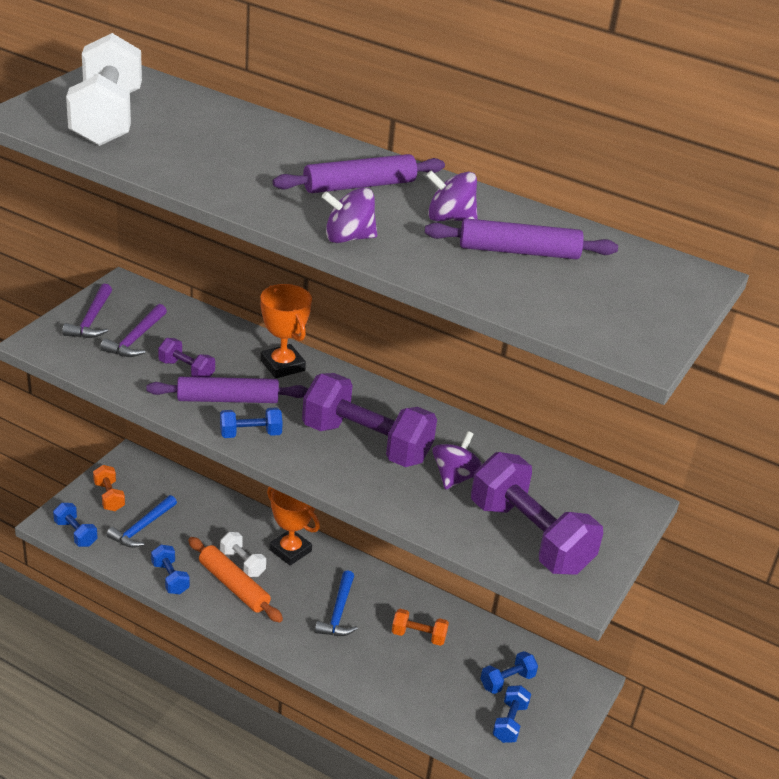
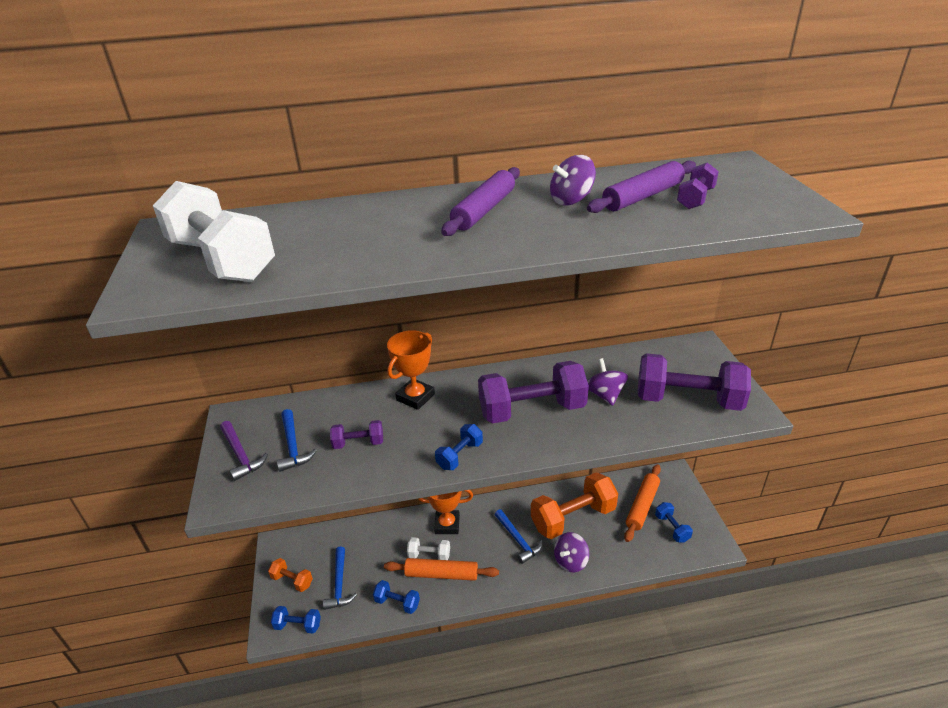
camera: 35 degrees left, 0 degrees up
(136, 339) = (293, 446): purple hammer -> blue hammer
(228, 399) = (413, 443): purple rolling pin -> none
(282, 365) = (415, 397): orange trophy -> orange trophy turned 75 degrees counterclockwise
(348, 238) = (544, 243): purple spinning top -> purple spinning top (570, 561)
(418, 636) = (573, 518): orange dumbbell -> orange dumbbell, size x2.11
(507, 681) = (642, 506): blue dumbbell -> orange rolling pin
(562, 280) = (695, 199): none -> purple dumbbell

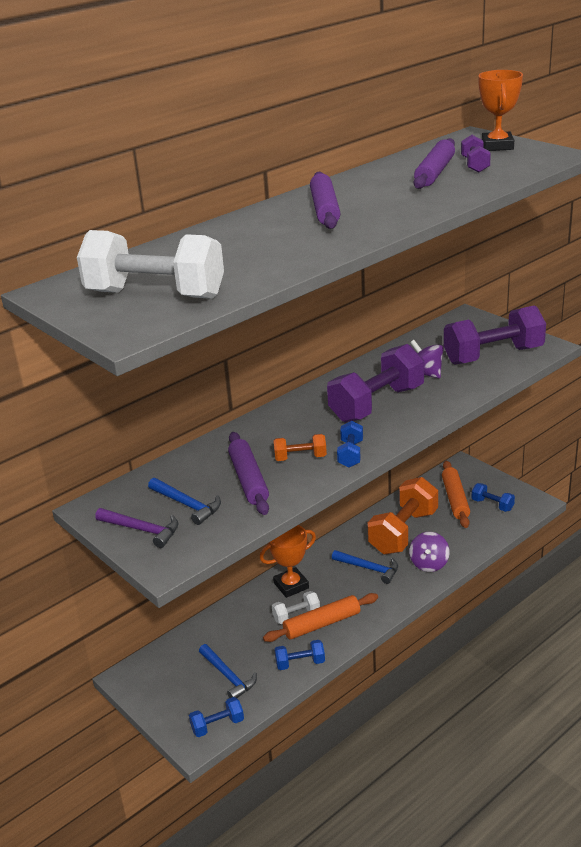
camera: 30 degrees left, 5 degrees down
(292, 580) = (174, 696): orange dumbbell -> orange dumbbell (300, 457)
(358, 443) = (249, 480): purple dumbbell -> purple rolling pin
(415, 397) = (262, 431): orange trophy -> orange trophy (497, 146)
(571, 200) = (384, 187): purple spinning top -> none

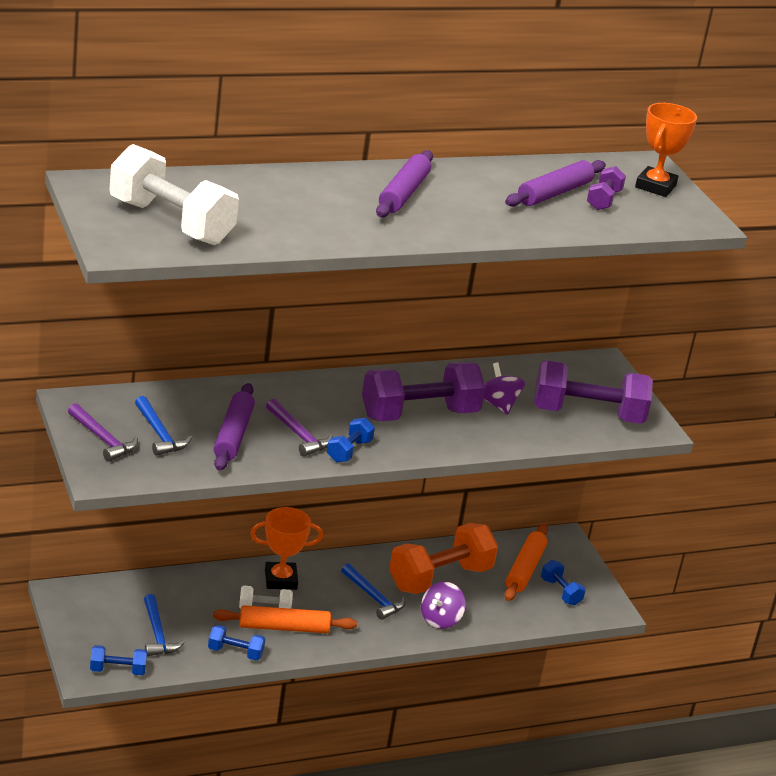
camera: 15 degrees right, 0 degrees up
(300, 457) = (298, 435): orange dumbbell -> purple hammer

